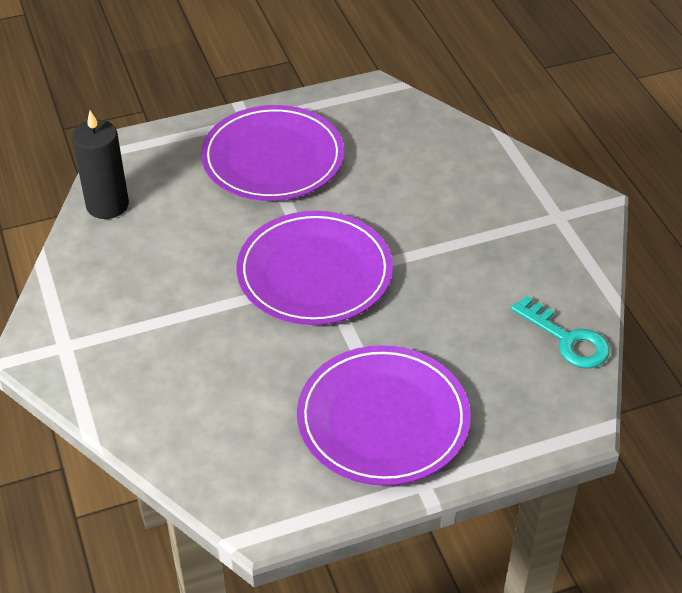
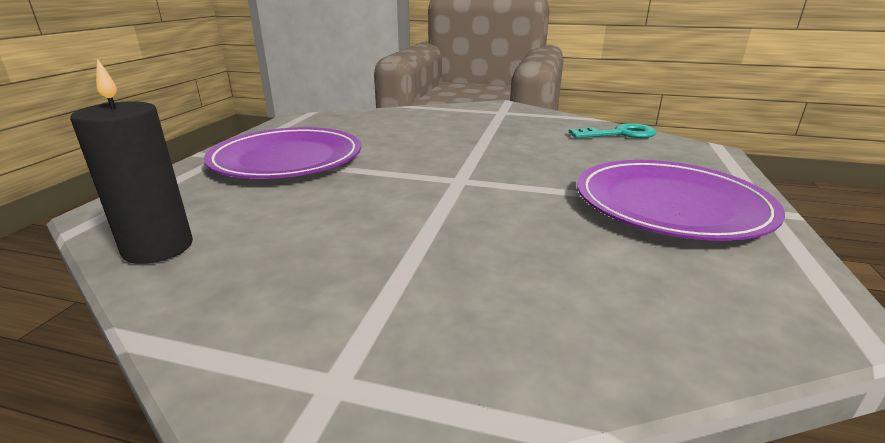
camera: 55 degrees left, 20 degrees down
(314, 272) = (448, 181): purple plate -> none

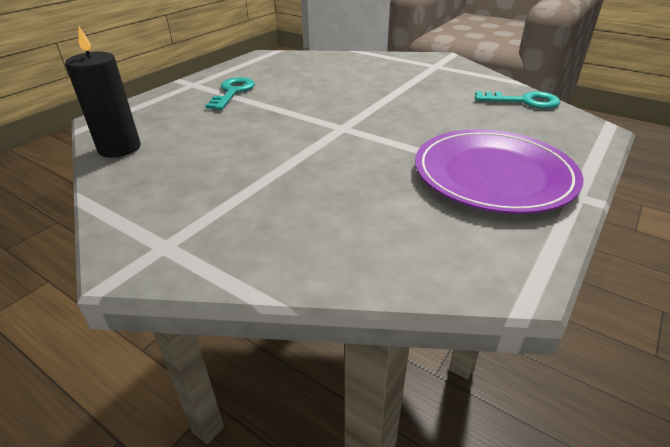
camera: 20 degrees right, 10 degrees up
(287, 159) = (232, 92): purple plate -> turquoise key

